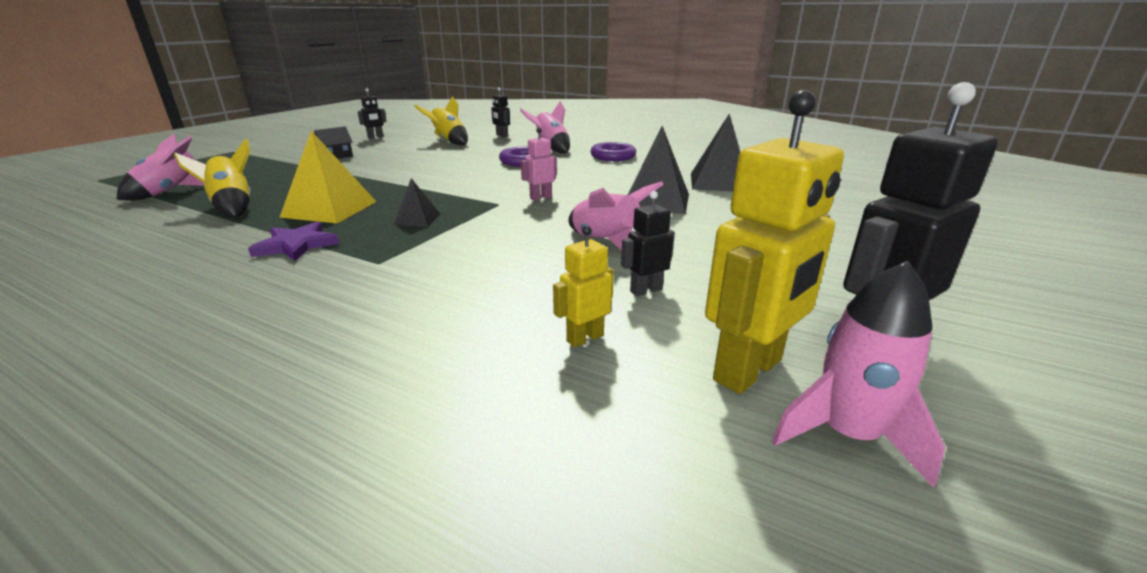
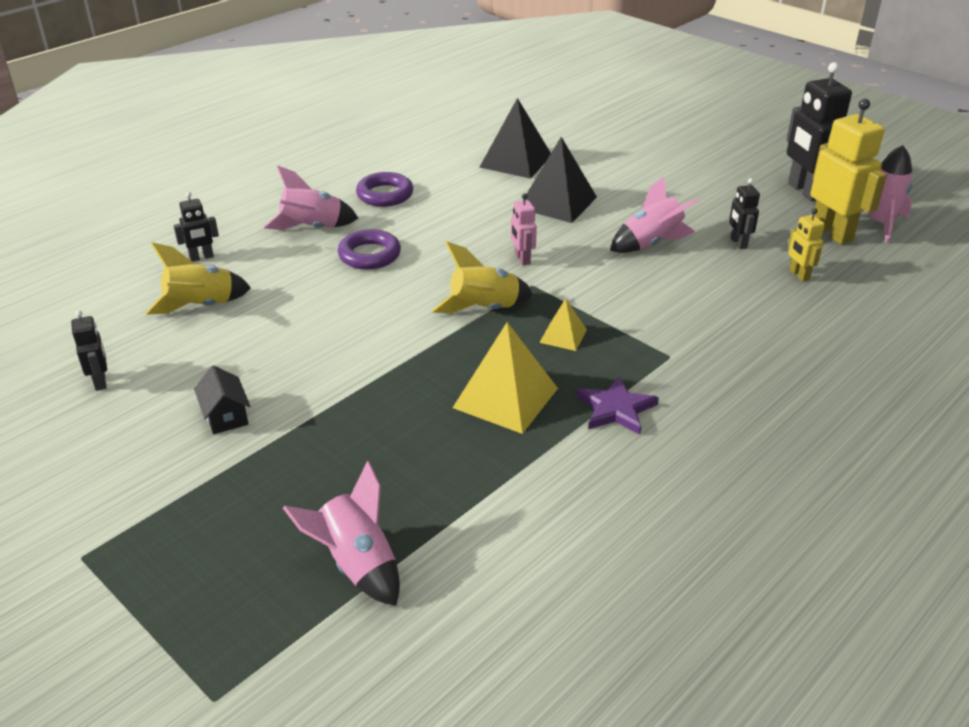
camera: 75 degrees left, 10 degrees up
(232, 207) = (465, 481): yellow rocket -> yellow rocket (484, 309)
(417, 219) = (563, 336): black pyramid -> yellow pyramid

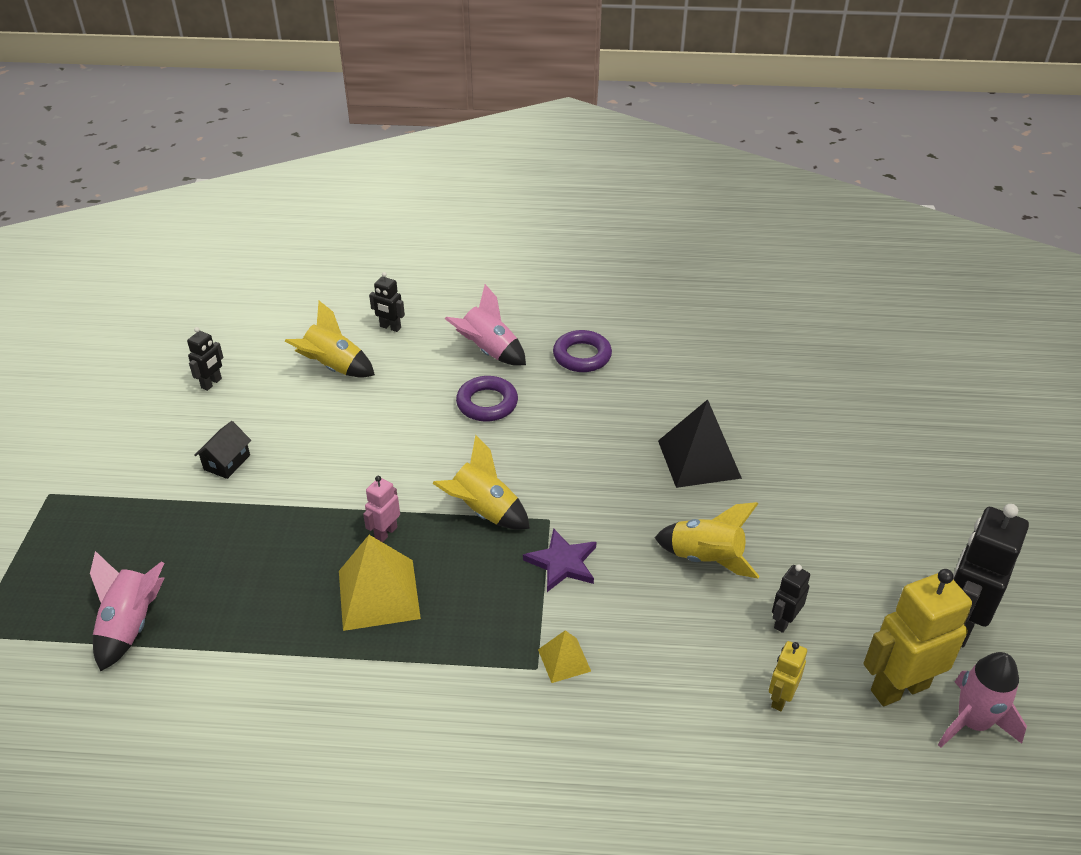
camera: 50 degrees right, 5 degrees up
(515, 161) = (735, 393): black pyramid -> none
(522, 259) = (581, 491): pink robot -> pink robot (385, 533)
(563, 336) = (495, 581): yellow pyramid -> yellow pyramid (564, 660)
(616, 409) = (426, 671): purple star -> purple star (562, 563)
(651, 243) = (706, 558): pink rocket -> yellow rocket
(832, 233) = (899, 688): yellow robot -> yellow robot turned 135 degrees counterclockwise

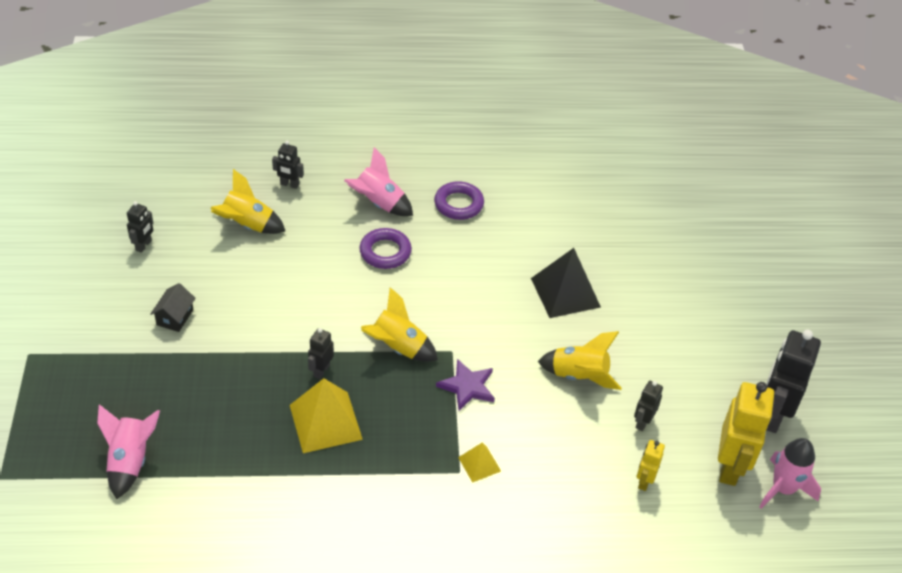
camera: 10 degrees left, 5 degrees up
(385, 533) = (321, 370): pink robot -> black robot
(899, 688) = (730, 467): yellow robot -> yellow robot turned 135 degrees clockwise

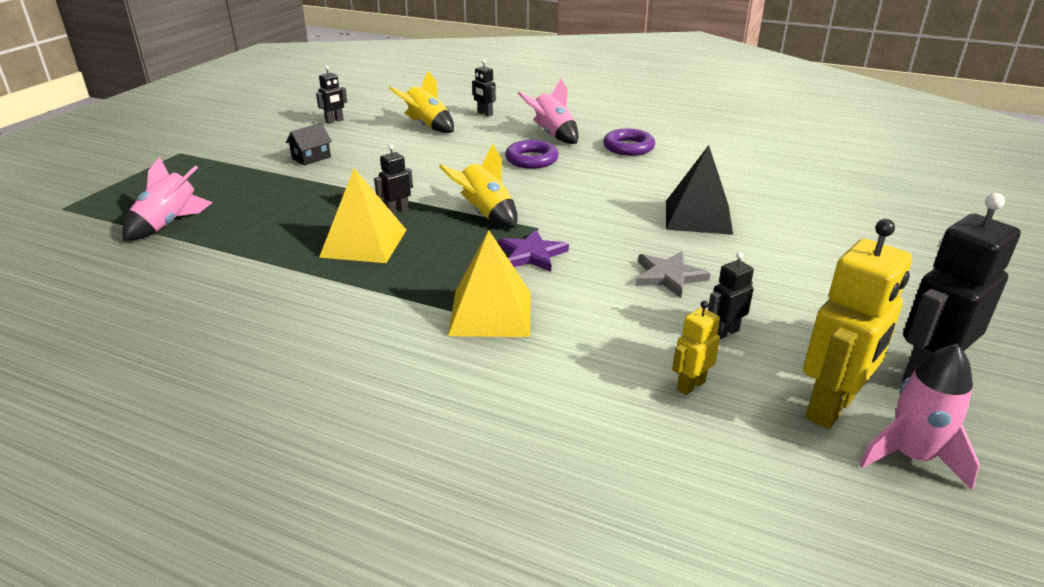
camera: 30 degrees right, 15 degrees down
(479, 464) = (491, 313): yellow pyramid -> yellow pyramid, size x1.90
(579, 376) = (668, 276): yellow rocket -> grey star

